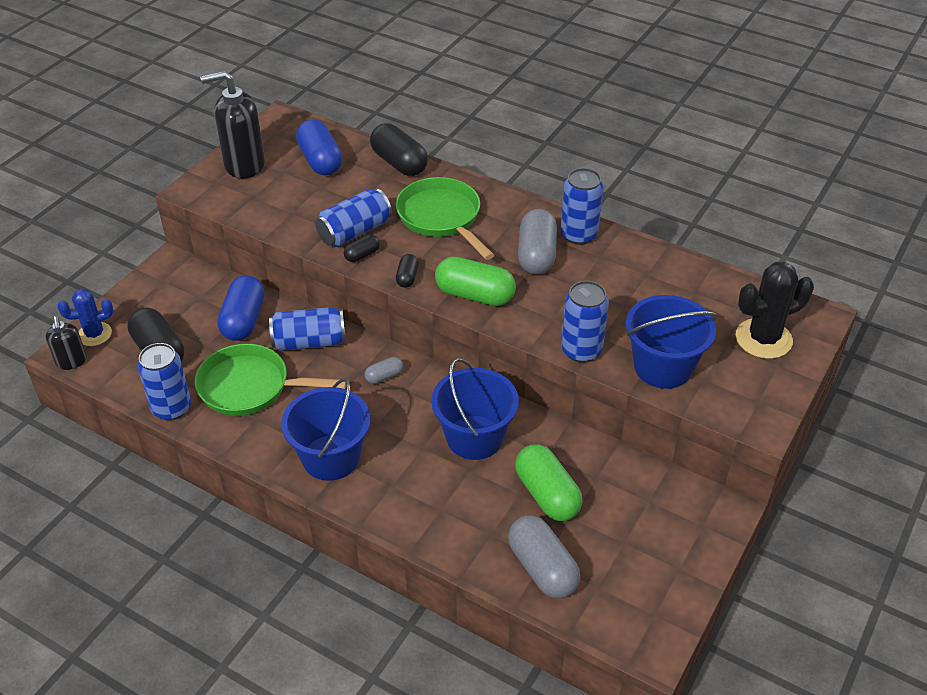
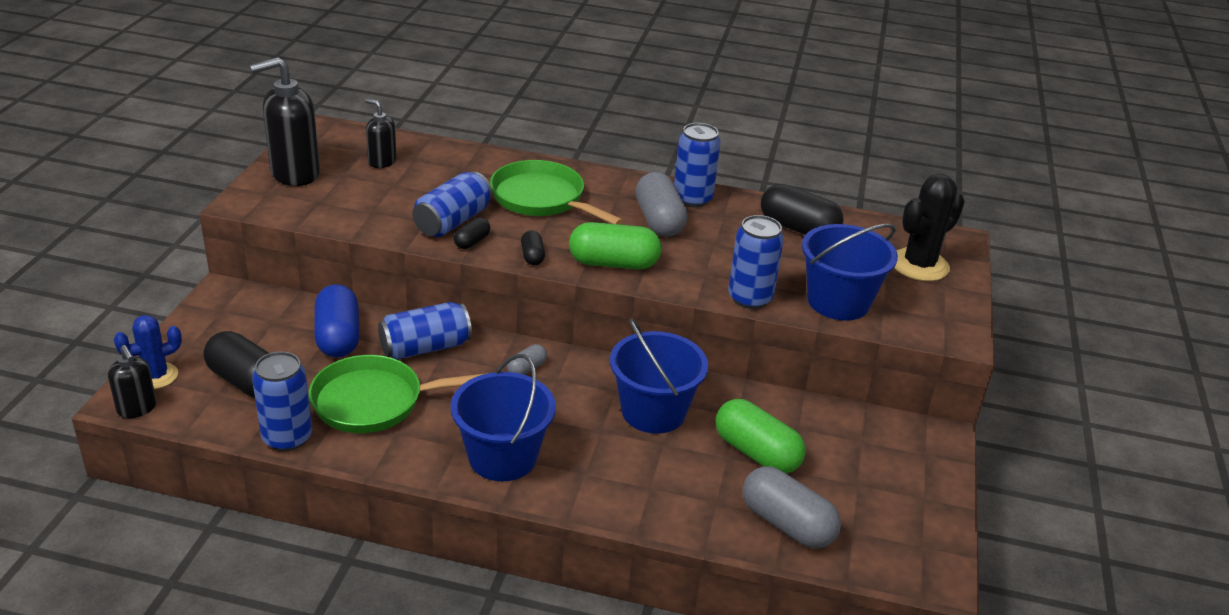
camera: 20 degrees left, 10 degrees down
(320, 161) = (382, 162): blue capsule -> black soap dispenser
(399, 163) = (471, 156): black capsule -> black capsule (798, 228)

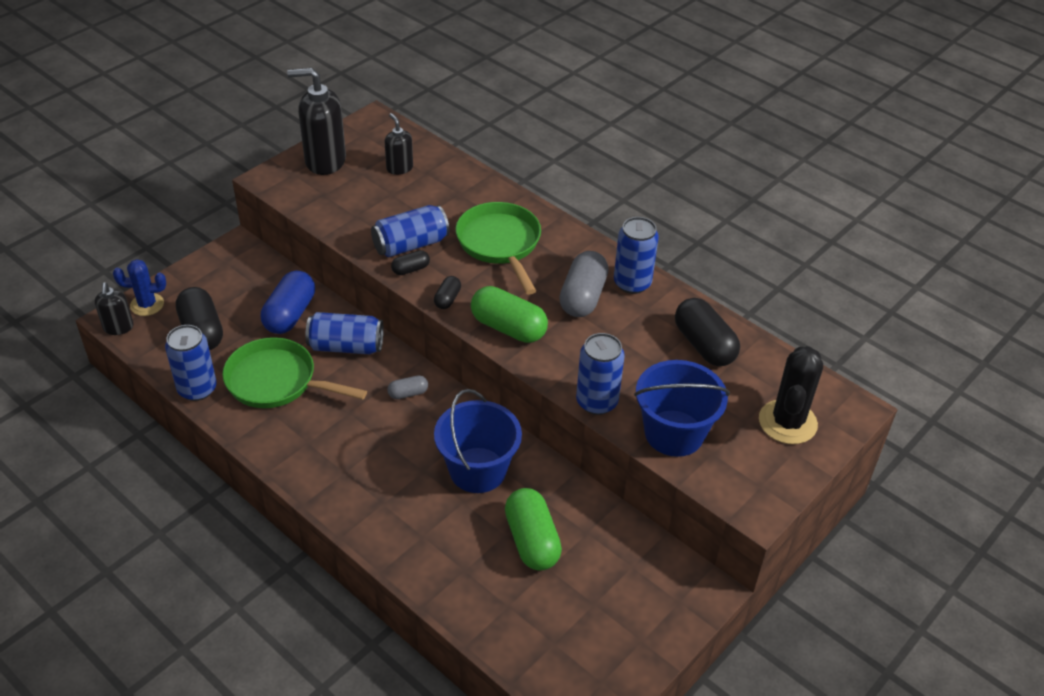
camera: 30 degrees right, 10 degrees up
(502, 457) = (332, 465): blue bucket -> none
(787, 524) = (504, 613): grey capsule -> none
(919, 265) = (787, 422): black cactus -> black cactus turned 60 degrees counterclockwise

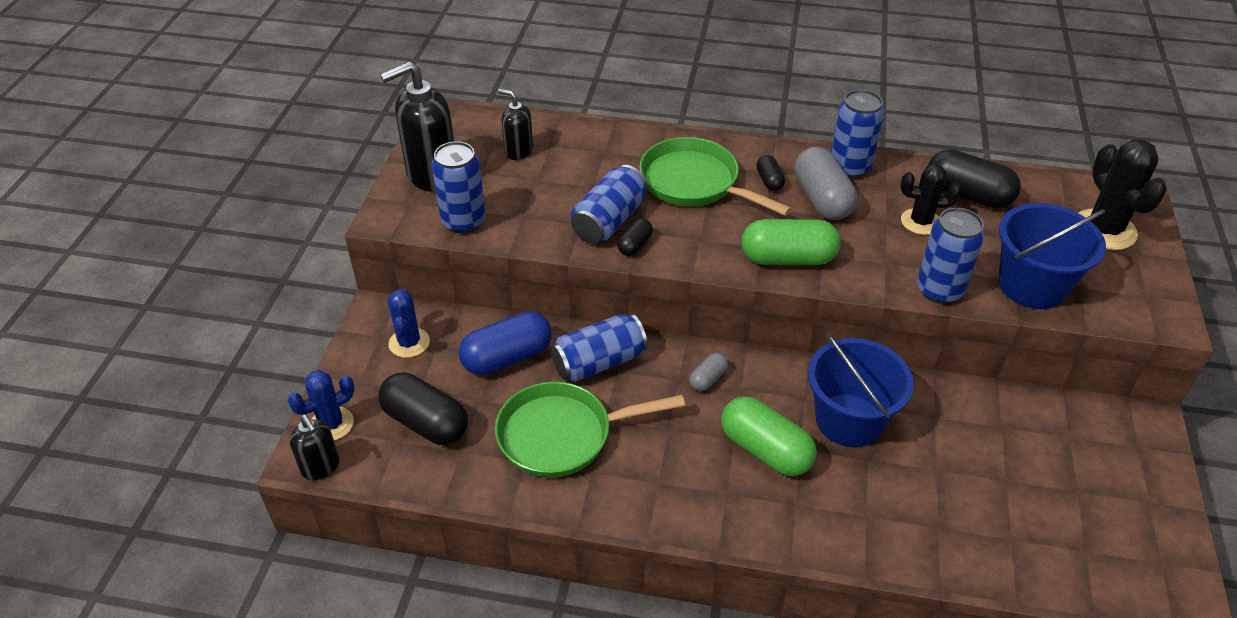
camera: 30 degrees left, 0 degrees up
(197, 389) = (482, 488): blue can -> blue can (463, 221)
(238, 275) = (409, 343): none -> blue cactus
(290, 314) = (507, 358): blue capsule -> blue capsule turned 75 degrees clockwise
(447, 299) = (702, 258): black capsule -> black capsule (769, 181)
(532, 540) = (965, 461): green capsule -> green capsule (765, 450)
(641, 348) = (921, 222): none -> black cactus

